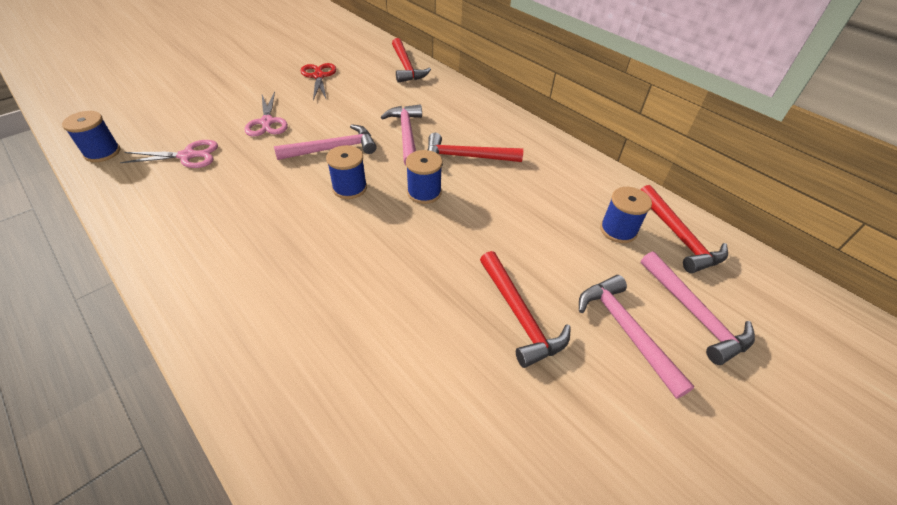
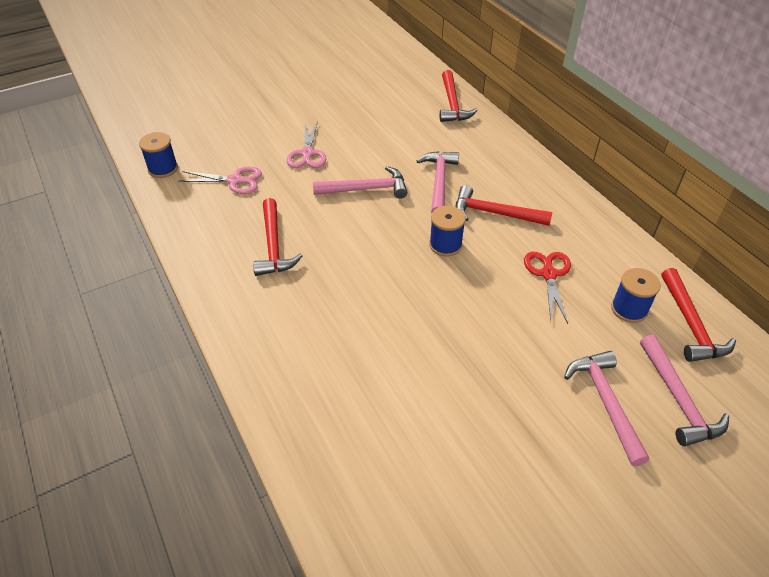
camera: 15 degrees right, 0 degrees up
(319, 76) = (362, 107): red scissors -> red scissors (548, 274)
(349, 188) = (376, 231): blue spool -> none
(519, 316) = (509, 373): red hammer -> red hammer (273, 246)

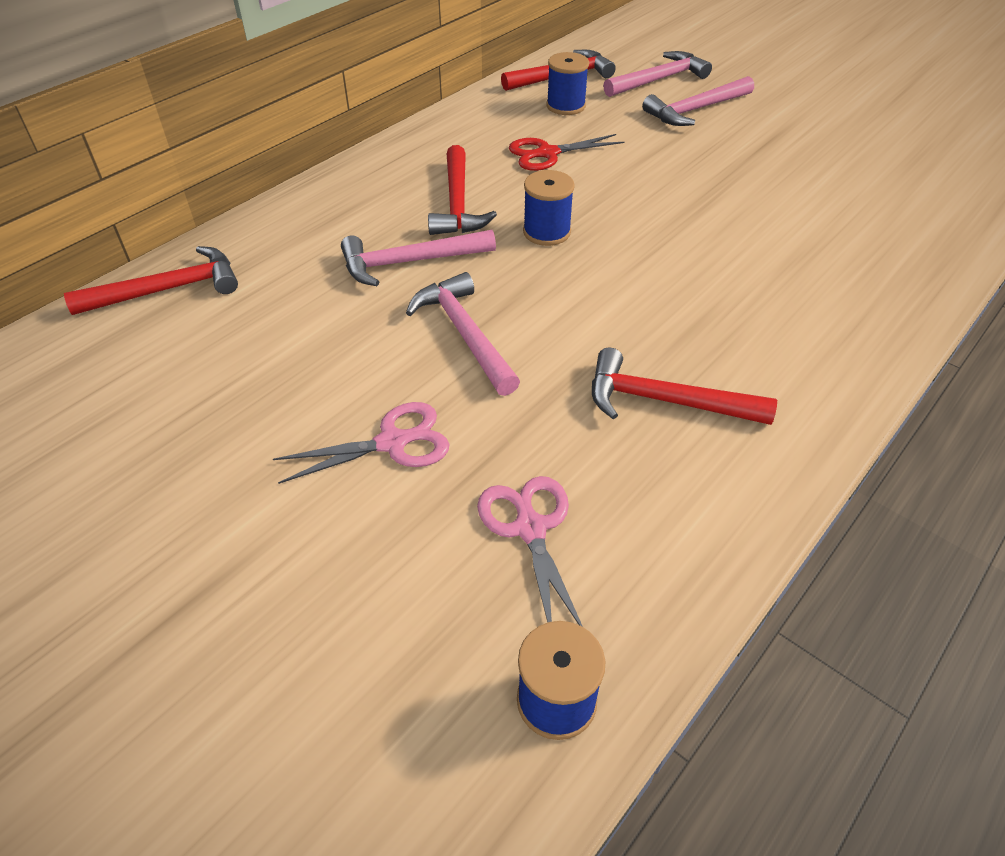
camera: 110 degrees left, 0 degrees up
(273, 246) = (665, 401): red hammer -> red hammer turned 135 degrees counterclockwise

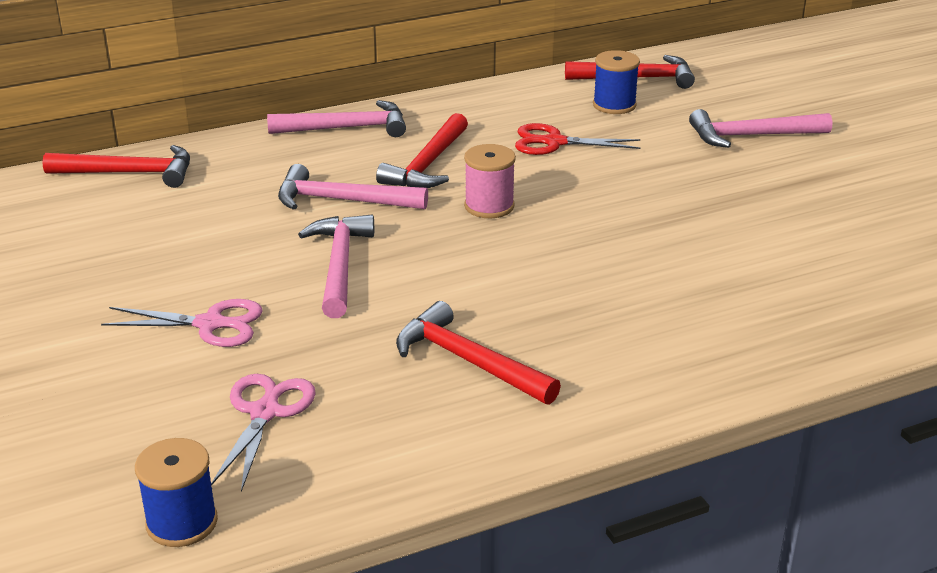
camera: 25 degrees right, 15 degrees down
(546, 232) = (489, 206): blue spool -> pink spool
(659, 80) = (740, 100): pink hammer -> pink hammer (347, 128)

